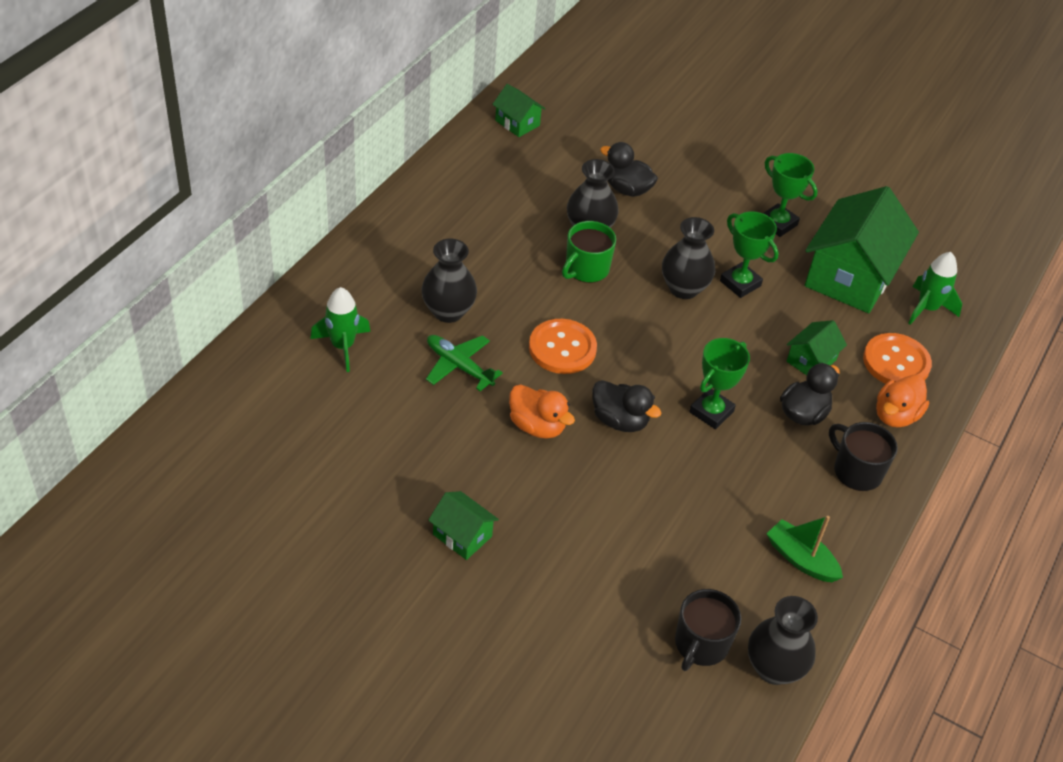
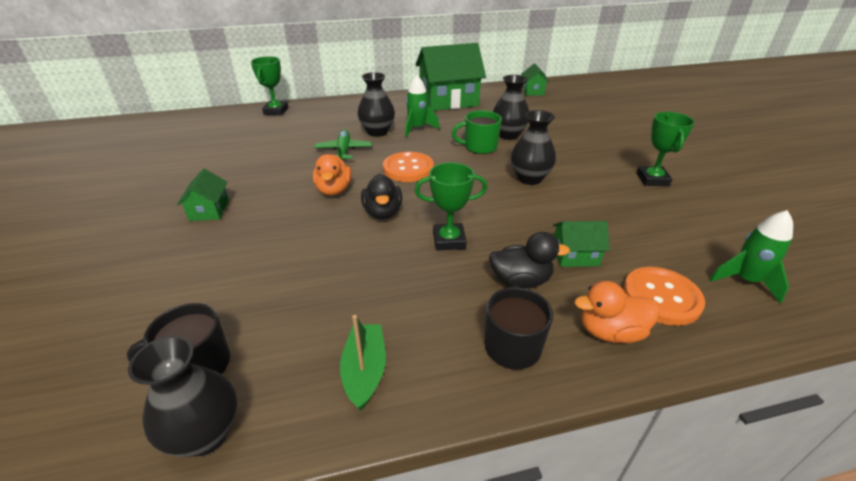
camera: 50 degrees right, 10 degrees down
(342, 346) = (309, 123): green rocket -> green rocket (417, 128)
(627, 189) = (559, 130): black duck -> none
(740, 283) = (576, 193): green trophy -> green trophy (276, 111)
(850, 276) = (683, 228): green house -> green house (448, 100)

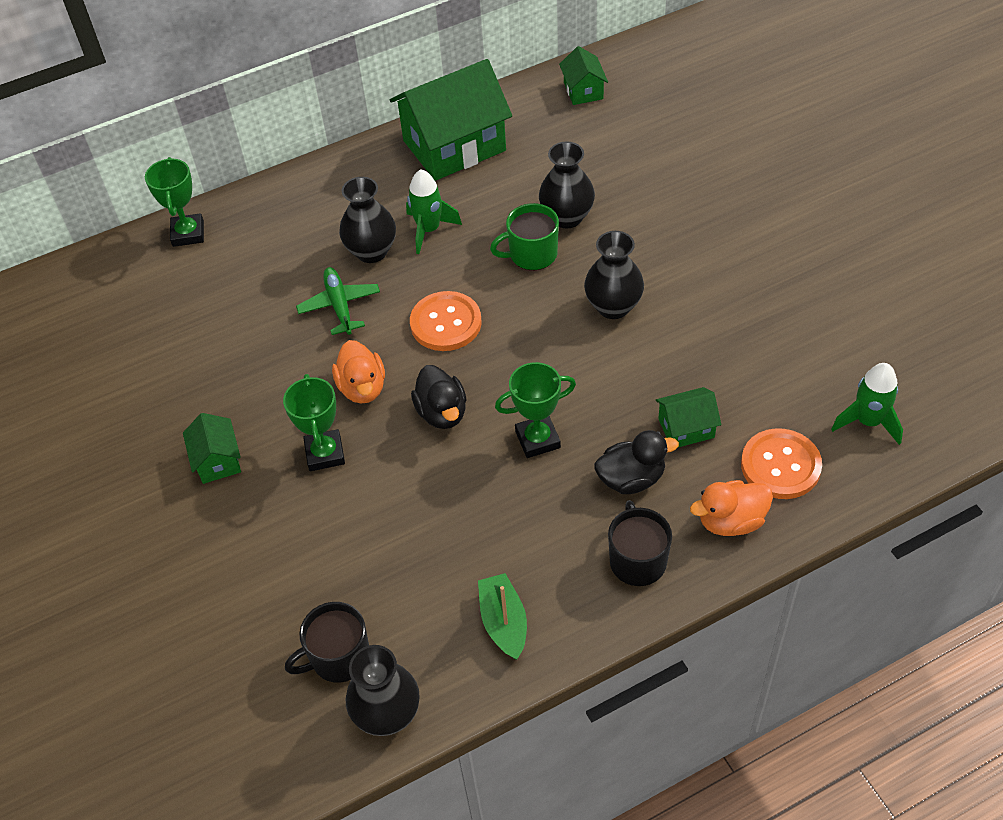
camera: 10 degrees left, 15 degrees up
(652, 179) = (771, 273): green trophy -> green trophy (325, 453)

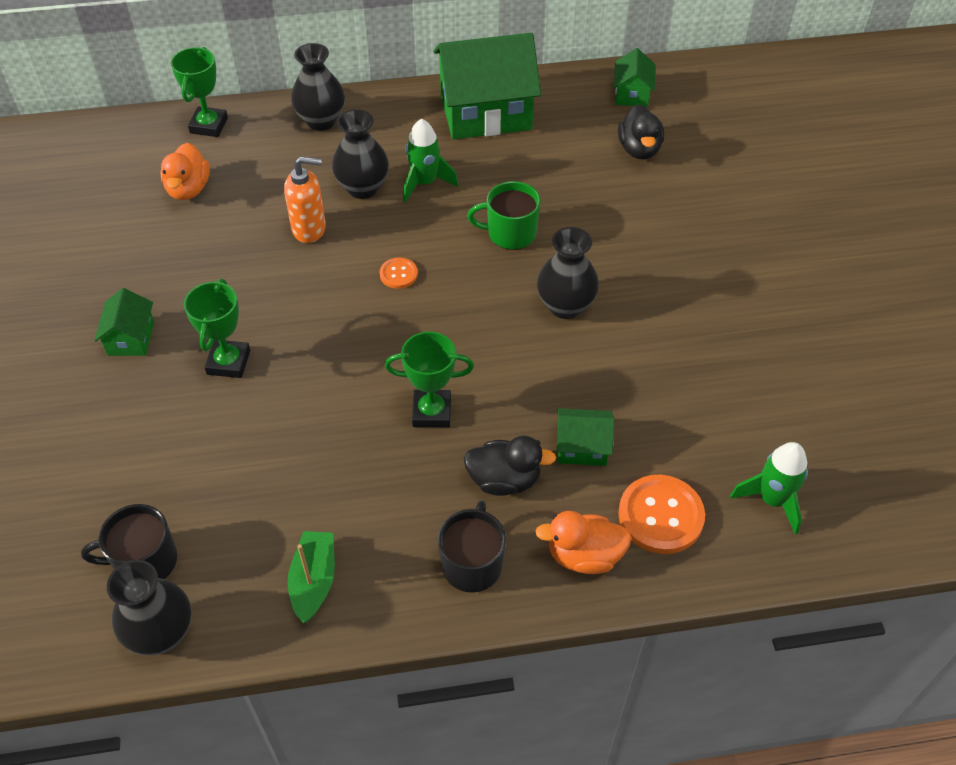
camera: 15 degrees right, 0 degrees up
(339, 305) = (309, 229): green plane -> orange soap dispenser
(362, 388) = (292, 311): orange duck -> orange duck (188, 189)
(442, 412) = (354, 358): black duck -> black duck (639, 149)
(446, 323) = (398, 274): orange button -> orange button, size x0.52
(567, 217) = (560, 208): black vase -> black vase (321, 121)

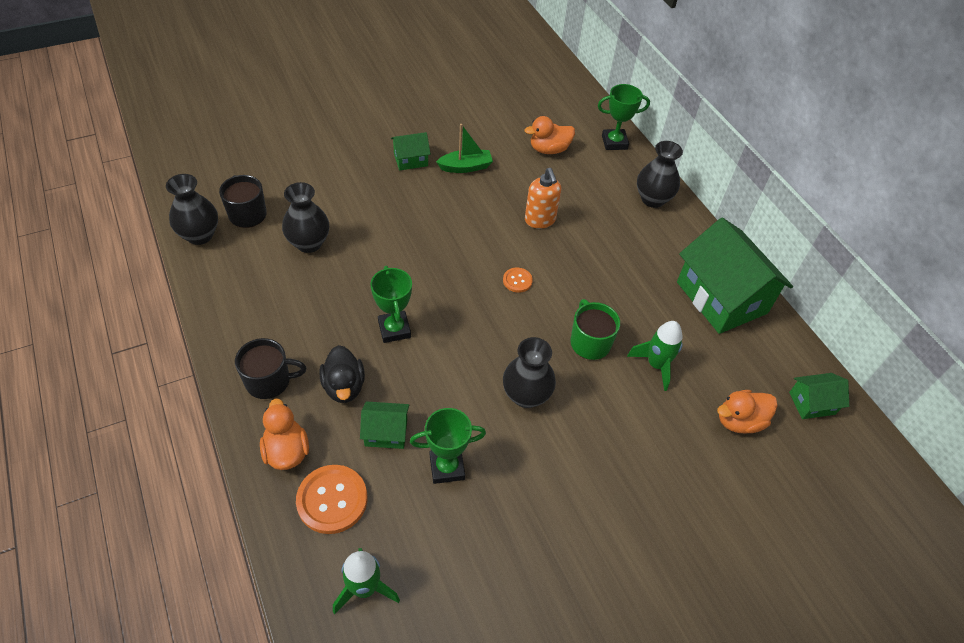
camera: 70 degrees right, 0 degrees up
(228, 362) = (405, 210): green trophy -> green trophy (447, 467)
(314, 581) = (244, 297): green boat -> green boat (465, 167)
(363, 188) = (595, 240): black vase -> black vase (309, 243)
(425, 183) = (618, 275): green rocket -> green rocket (656, 365)
(582, 447) = (386, 432): green house -> green house turned 75 degrees counterclockwise
(639, 149) = (739, 421): black duck -> orange duck

